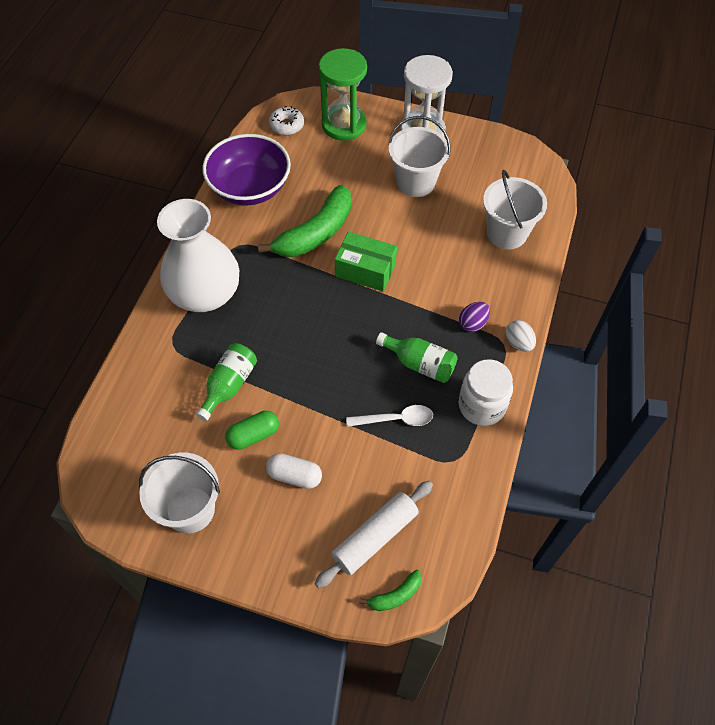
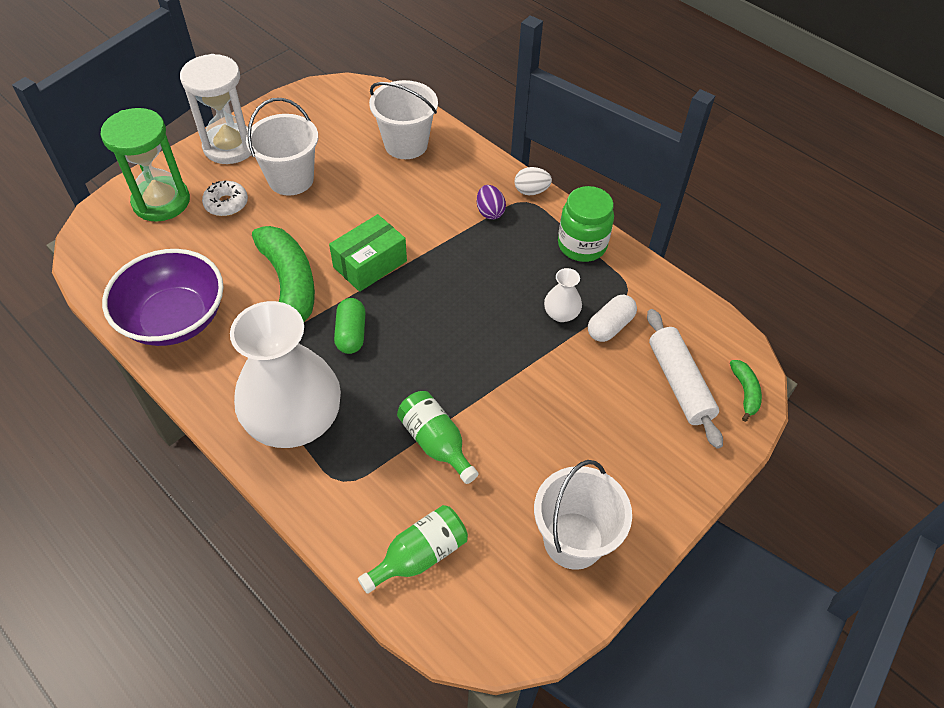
camera: 65 degrees left, 5 degrees down
(253, 435) = (512, 443): green capsule -> green capsule (351, 334)
(287, 125) = (113, 249): white donut -> white donut (226, 204)
(294, 476) = (580, 424): white capsule -> white capsule (610, 326)
(396, 419) = (561, 314): white spoon -> white vase
(420, 363) = (510, 269): green bottle -> green bottle (419, 555)
(482, 406) = (582, 245): white jar -> green jar

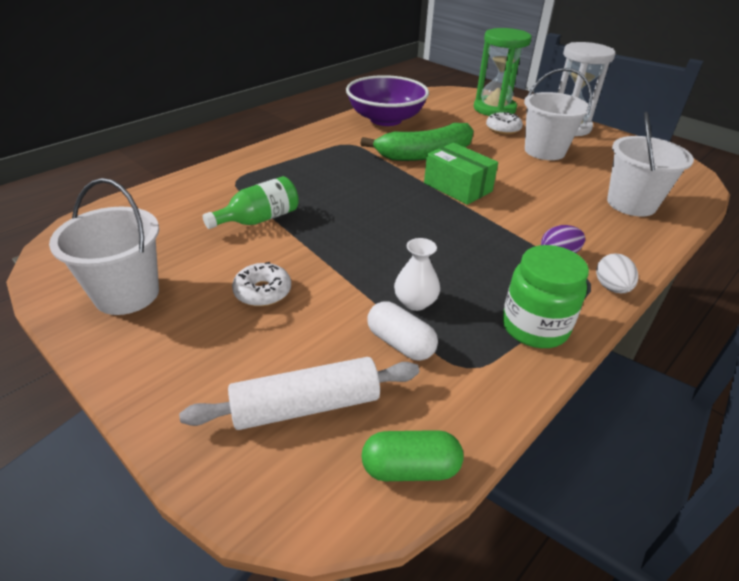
camera: 90 degrees right, 15 degrees down
(295, 420) = (294, 161): white vase -> none
(351, 334) = (377, 180): green capsule -> green capsule (410, 468)
(419, 555) = (156, 211): green bottle -> none
(558, 424) = (263, 292): none -> white donut
(745, 392) = (282, 491): green banana -> none

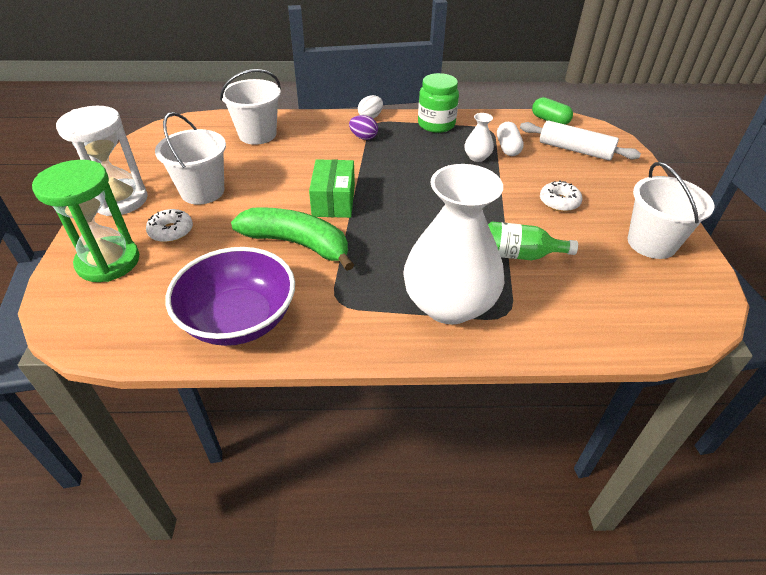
camera: 135 degrees left, 5 degrees up
(280, 169) = (449, 304): none -> white vase

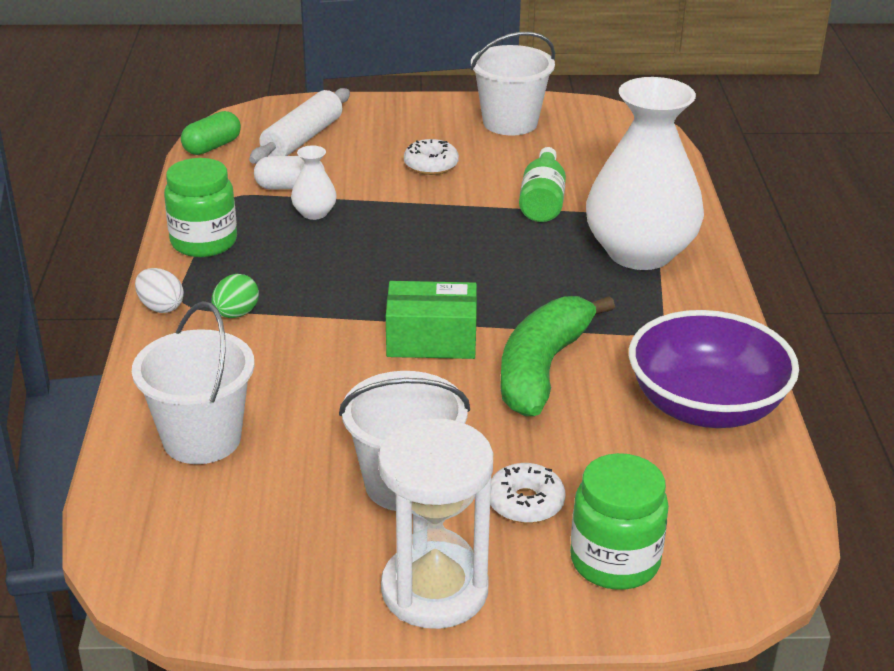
camera: 90 degrees left, 10 degrees down
(108, 262) = (615, 561): green hourglass -> green jar
(363, 137) = (236, 314): purple egg -> green egg

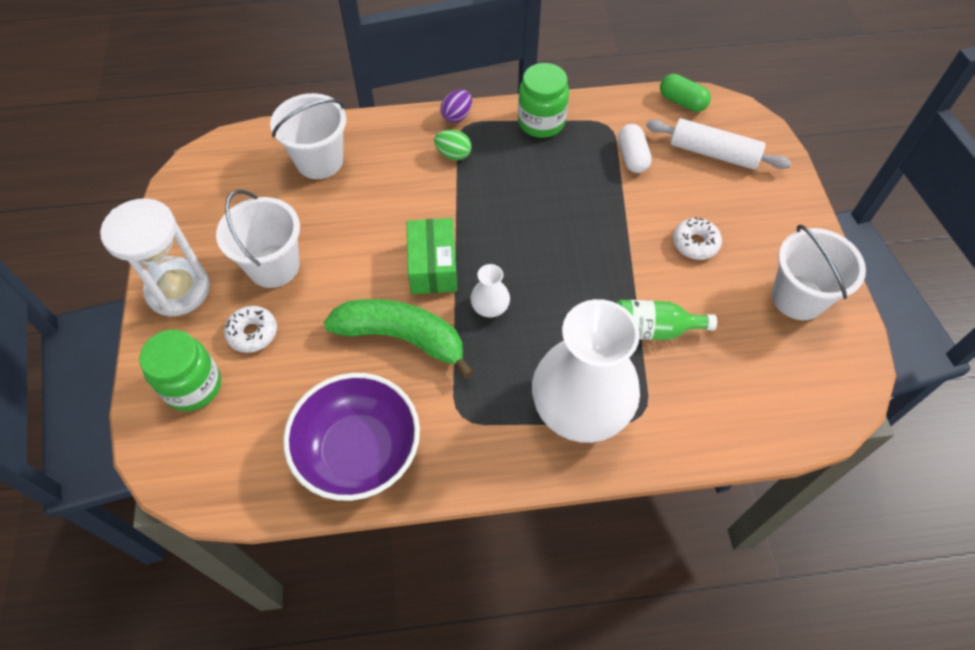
camera: 85 degrees right, 25 degrees up
(161, 307) = (457, 116): white egg -> purple egg
(314, 213) = (596, 177): white vase -> white vase (490, 307)

